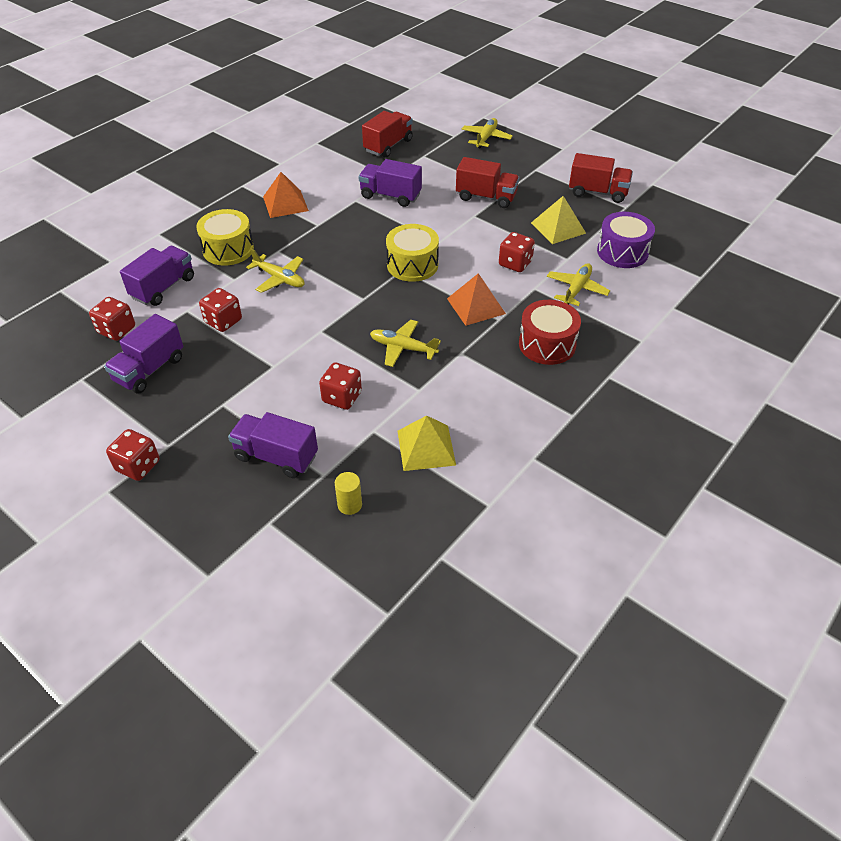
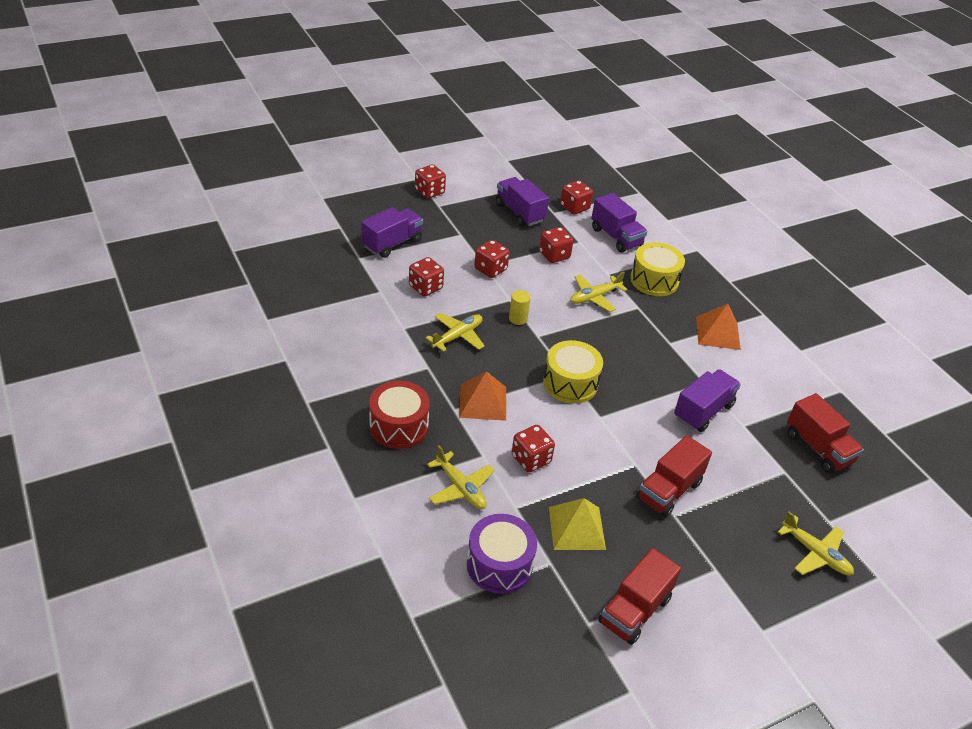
camera: 110 degrees right, 5 degrees down
(277, 359) = (490, 269): none -> red dice
(349, 505) = (324, 261): yellow cylinder -> yellow cylinder (518, 319)
(426, 447) = (343, 310): yellow pyramid -> none

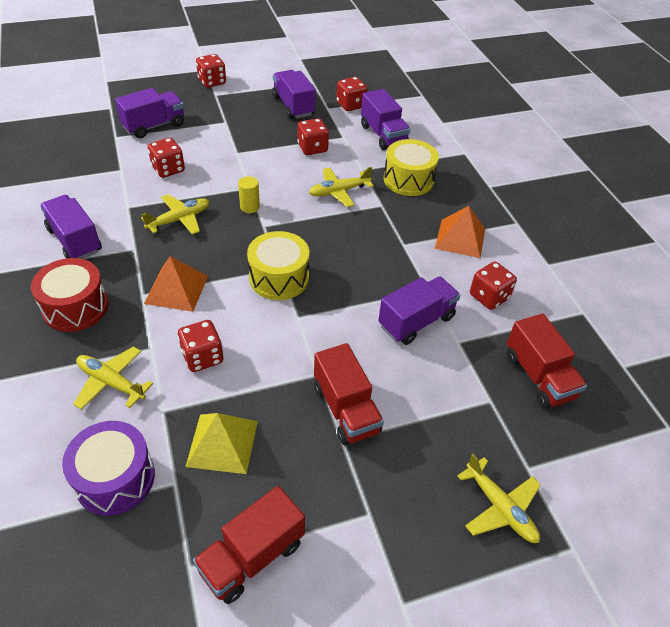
camera: 10 degrees right, 5 degrees up
(368, 364) = (75, 240): none -> purple truck
(461, 488) = (111, 382): yellow plane -> yellow plane turned 150 degrees clockwise
(490, 269) = (241, 157): red dice -> red dice (489, 297)
(669, 490) = (346, 409): red truck -> red truck turned 75 degrees counterclockwise

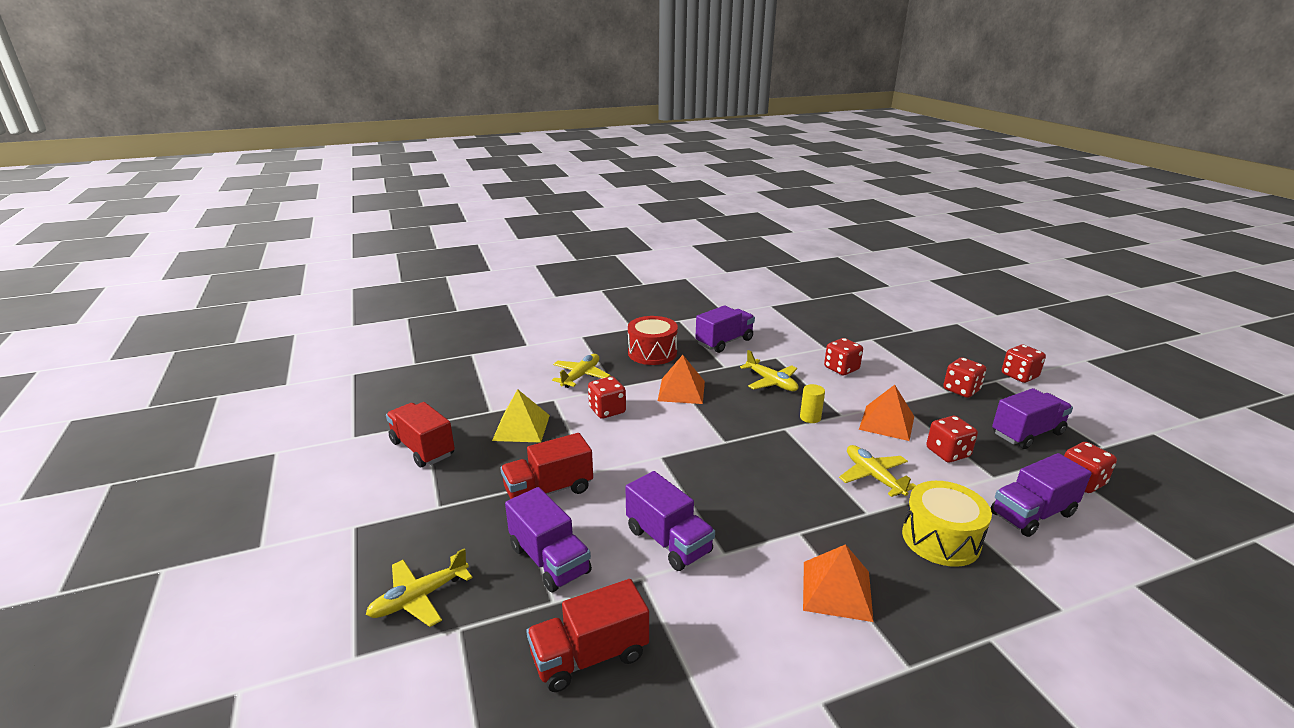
camera: 90 degrees right, 20 degrees down
(115, 478) = (499, 388): purple drum -> none
(154, 126) = (904, 354): purple truck -> purple truck (549, 560)
(266, 166) = (886, 422): none -> orange pyramid
(279, 278) = (711, 442): yellow drum -> none
(489, 297) = (726, 614): red dice -> red dice (961, 390)

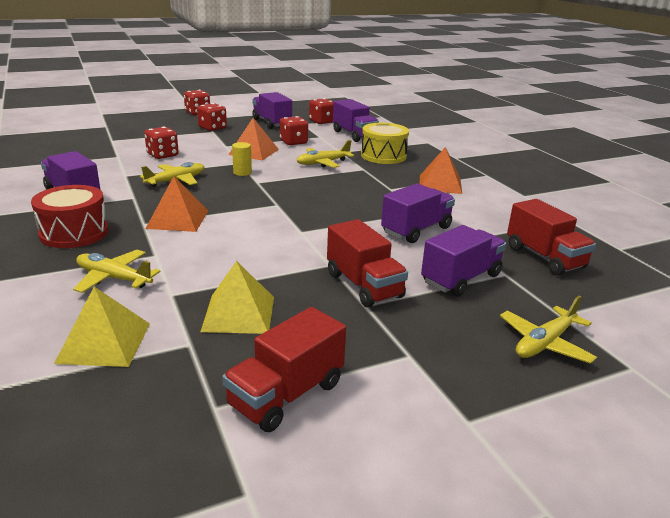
camera: 95 degrees left, 0 degrees up
(419, 598) = (544, 343): yellow plane -> yellow plane turned 90 degrees clockwise
(503, 383) = (104, 342): none -> yellow pyramid
(607, 410) = (209, 258): red dice -> none

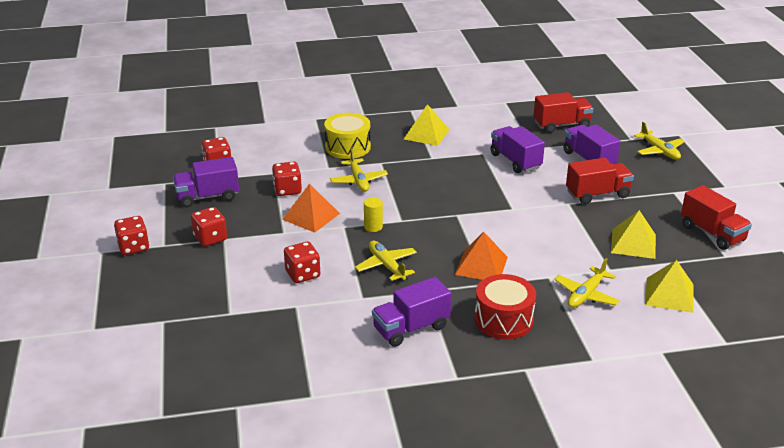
camera: 75 degrees left, 5 degrees up
(354, 135) = (276, 152): purple truck -> none
(440, 184) = (426, 134): orange pyramid -> yellow pyramid

